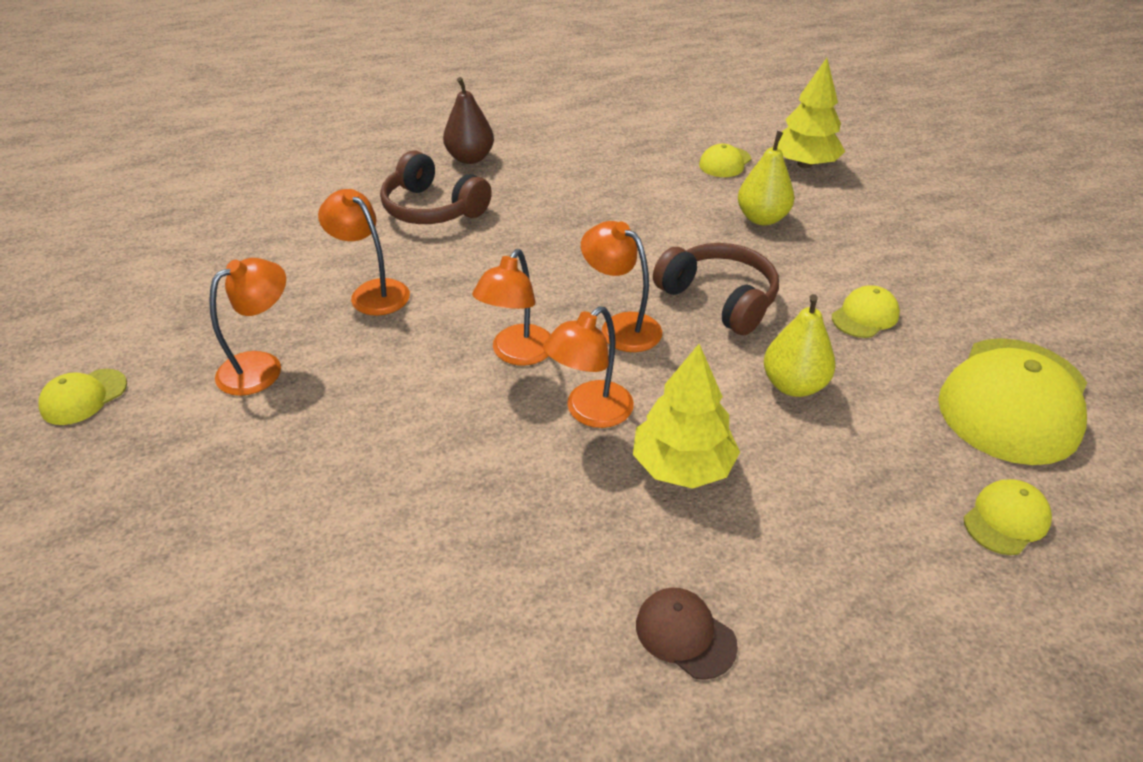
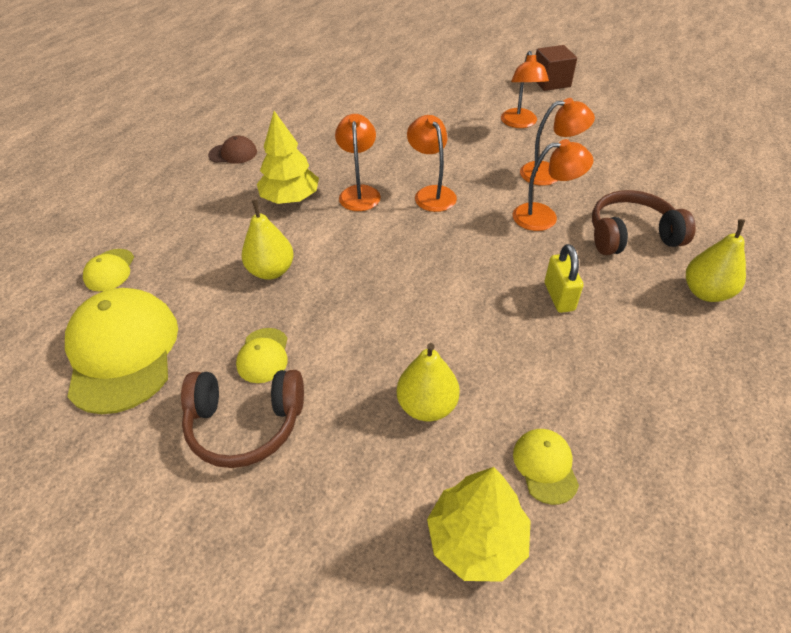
camera: 135 degrees right, 5 degrees up
(84, 397) = (551, 82): yellow cap -> brown cube
(470, 158) = (706, 292): brown pear -> yellow pear
(568, 212) = (559, 297): none -> yellow padlock
(621, 326) = (404, 240): orange lamp -> orange lamp (544, 217)
(719, 299) = (372, 299): brown headphones -> brown headphones (245, 424)

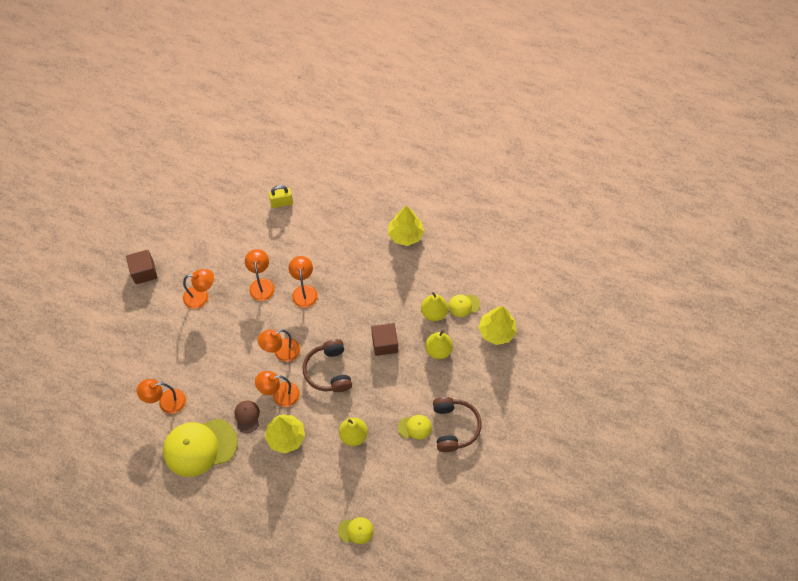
camera: 95 degrees left, 15 degrees up
(123, 352) = (417, 499): yellow cap -> yellow cap (200, 447)
(233, 153) = (232, 487): brown cap -> brown cap (247, 416)
(365, 103) = (166, 402): none -> orange lamp
(444, 317) = (384, 344): none -> brown cube
(559, 297) = (368, 290): yellow padlock -> yellow padlock (281, 203)
(631, 235) = (320, 250): brown headphones -> brown headphones (328, 371)
(706, 292) = (363, 225): yellow pear -> yellow pear (434, 313)
(708, 360) = (405, 235): none -> yellow tree

